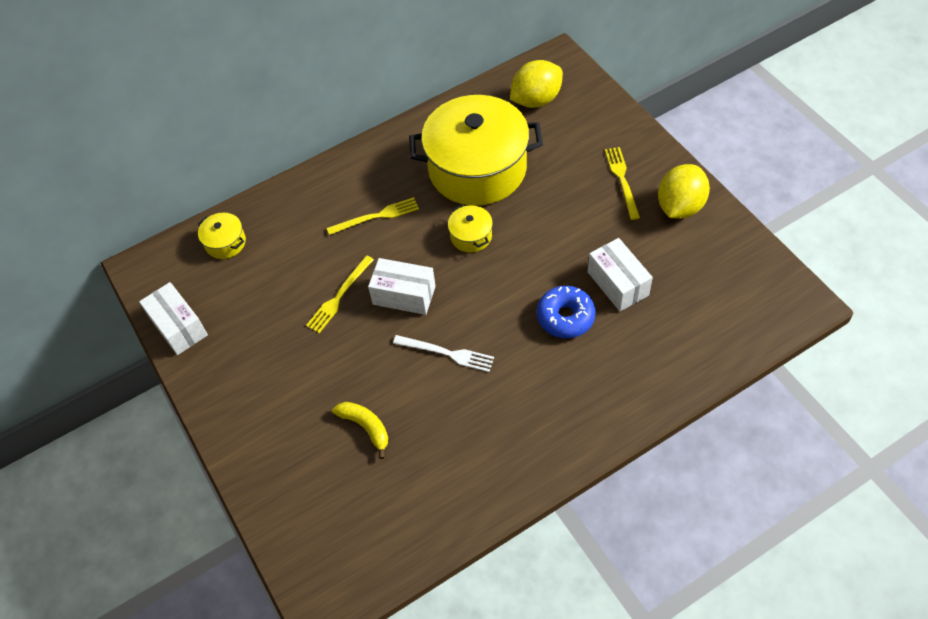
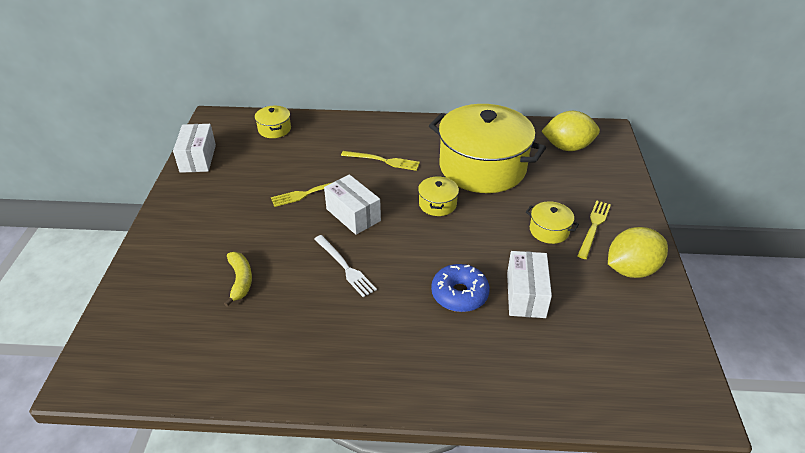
camera: 30 degrees right, 15 degrees down
(588, 206) = (549, 230): none -> yellow pot

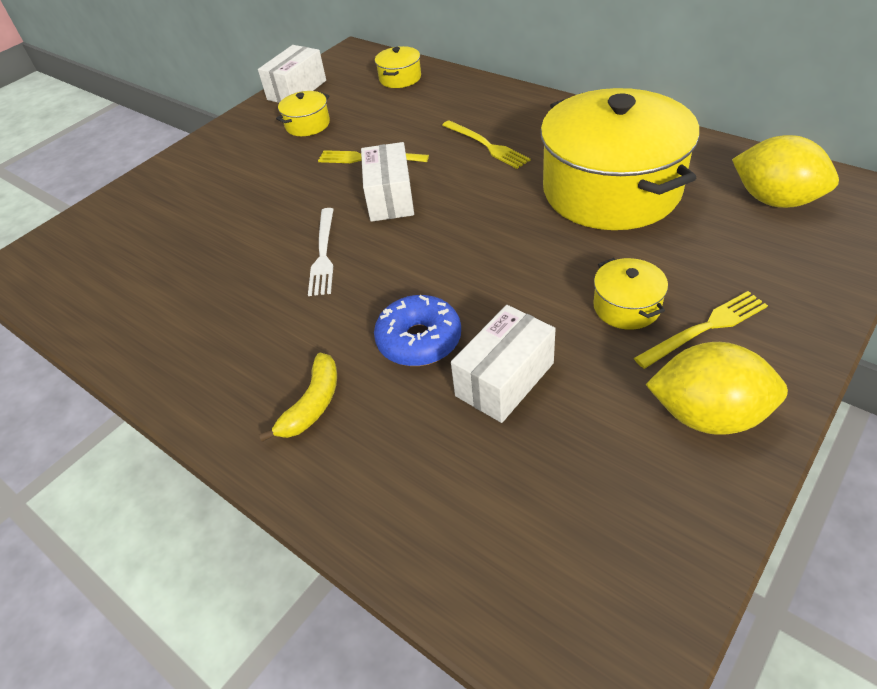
camera: 40 degrees right, 5 degrees up
(240, 280) = (212, 228): yellow banana -> yellow banana (313, 404)
(437, 204) = (502, 218): yellow pot -> yellow pot (307, 125)

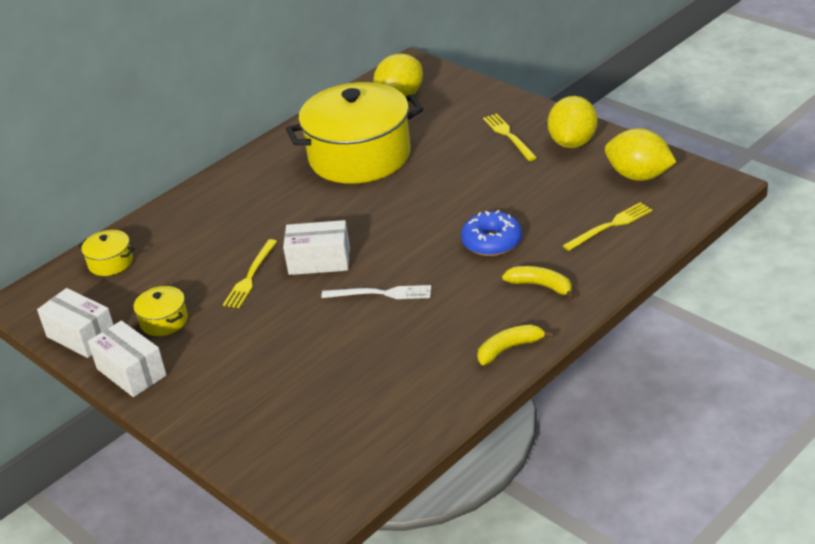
camera: 85 degrees left, 10 degrees down
(191, 382) = (509, 348): none -> yellow banana
(486, 145) = (267, 211): yellow fork -> yellow fork (610, 226)
(504, 379) = (534, 208): white box -> white box (131, 372)
(618, 526) = (639, 176): none -> yellow lemon
(626, 307) = (483, 160): yellow pot -> none

